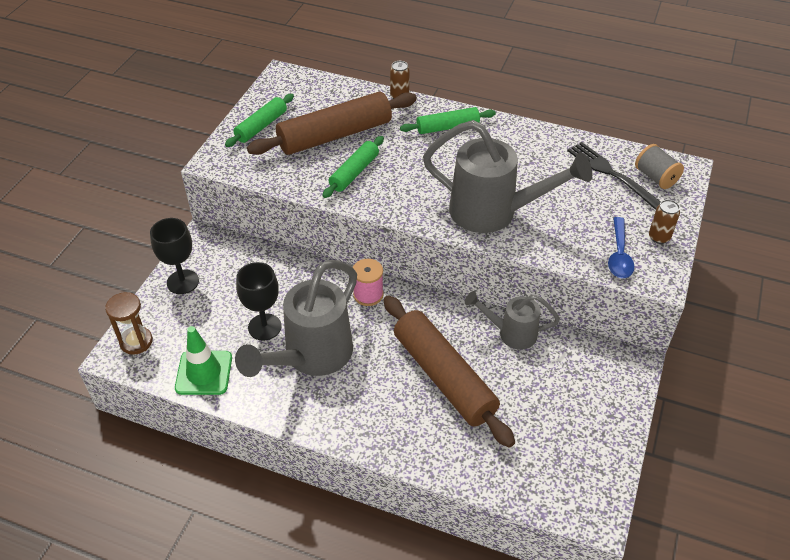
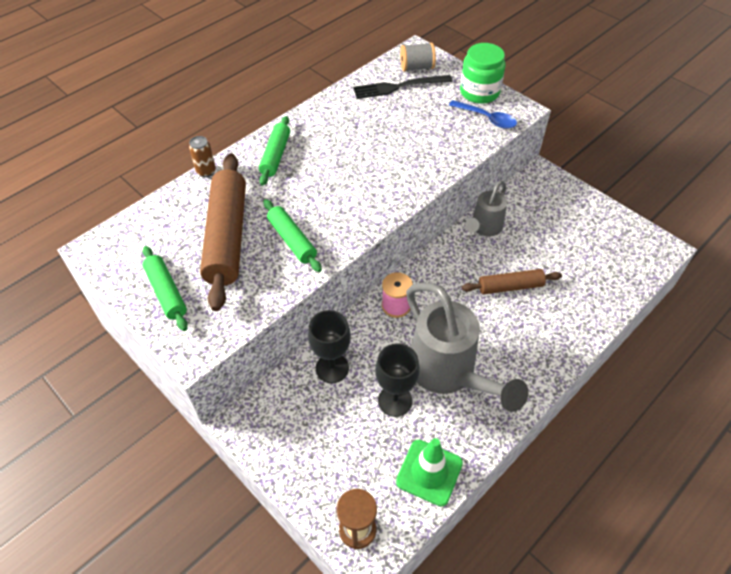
camera: 65 degrees left, 5 degrees up
(183, 282) = (295, 459): black goblet -> black goblet (332, 368)
(444, 377) = (510, 286): brown rolling pin -> brown rolling pin, size x0.55
(494, 213) = (403, 167): grey watering can -> none
(659, 237) = (479, 92): brown can -> green jar

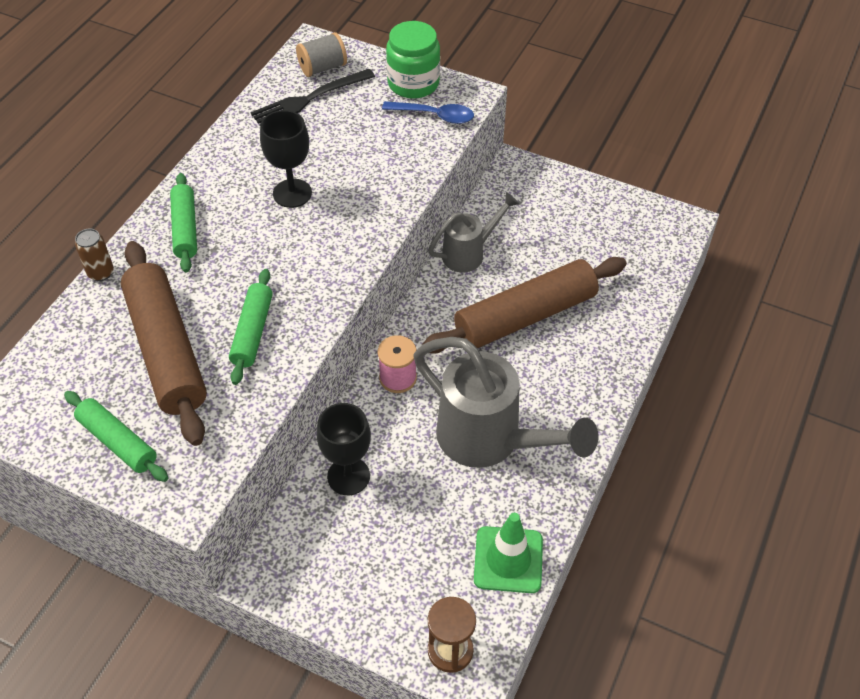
camera: 20 degrees left, 0 degrees up
(292, 240) = (252, 332): green rolling pin -> green rolling pin turned 60 degrees clockwise
(395, 400) = (438, 491): black goblet -> black goblet (292, 193)
(484, 228) = (469, 253): grey watering can -> grey watering can turned 135 degrees counterclockwise
(510, 286) = (525, 316): brown rolling pin -> brown rolling pin, size x1.82

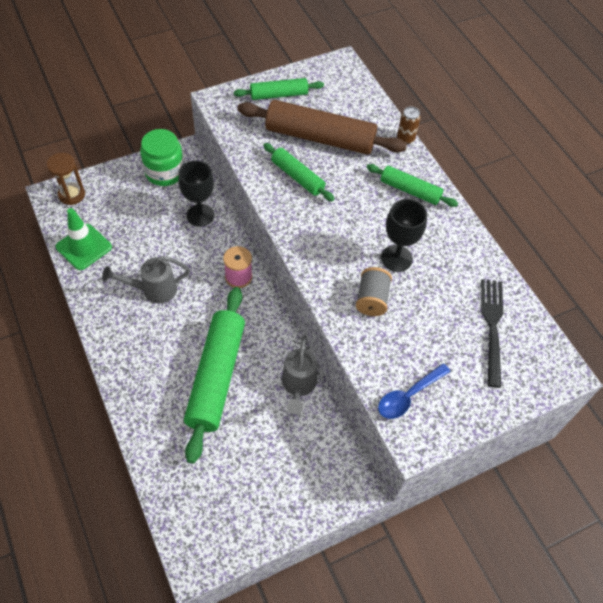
camera: 125 degrees right, 5 degrees up
(322, 68) = (526, 359): grey spool -> grey spool (372, 299)
(413, 83) = (460, 409): green jar -> green jar (165, 172)
(491, 441) = (153, 290): grey watering can -> grey watering can, size x0.57
(525, 316) = (216, 376): brown rolling pin -> green rolling pin

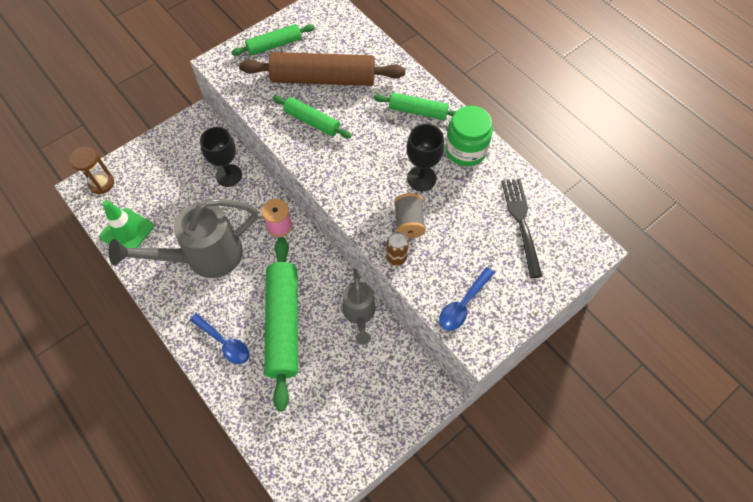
camera: 10 degrees left, 5 degrees up
(151, 380) = (224, 342): none -> blue spoon
(153, 290) = (203, 257): grey watering can -> grey watering can, size x1.77
(165, 172) = (184, 141): green jar -> green jar (465, 150)
(405, 139) = (402, 63): brown can -> brown can (396, 258)

